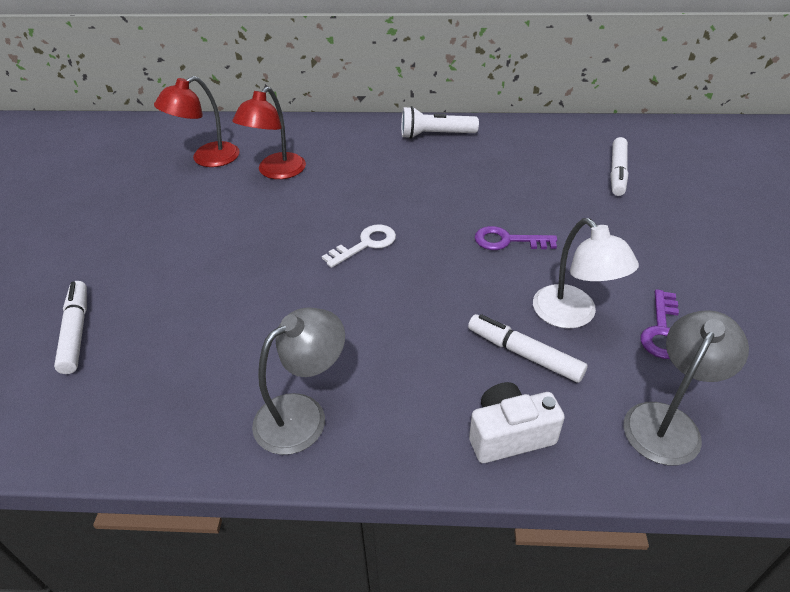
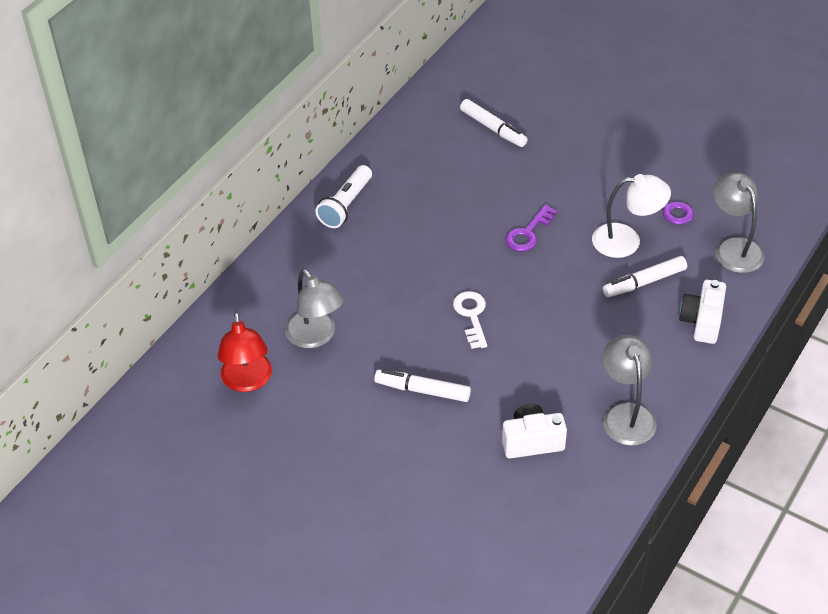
camera: 60 degrees left, 5 degrees up
(76, 332) = (453, 529): white marker -> white marker (422, 390)
(220, 347) = (532, 441): none -> white camera
(276, 172) = (316, 337): red lamp -> grey lamp

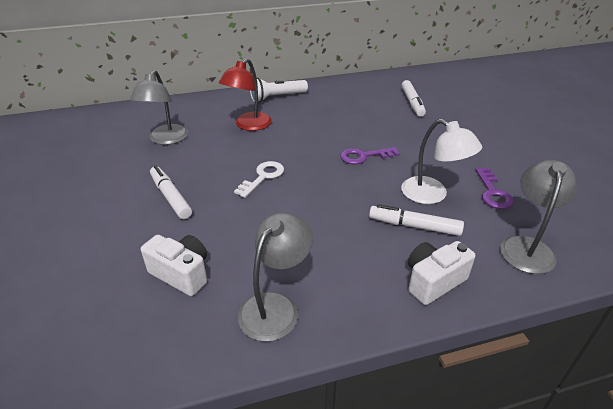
camera: 40 degrees right, 10 degrees down
(247, 381) = (101, 139): red lamp -> red lamp (248, 125)

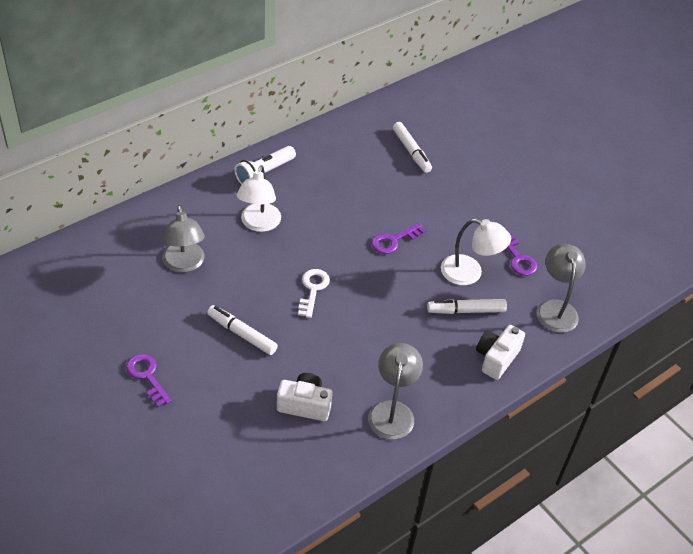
camera: 25 degrees left, 10 degrees up
(57, 211) = (147, 376): none -> purple key
(248, 125) = (259, 224): red lamp -> white lamp

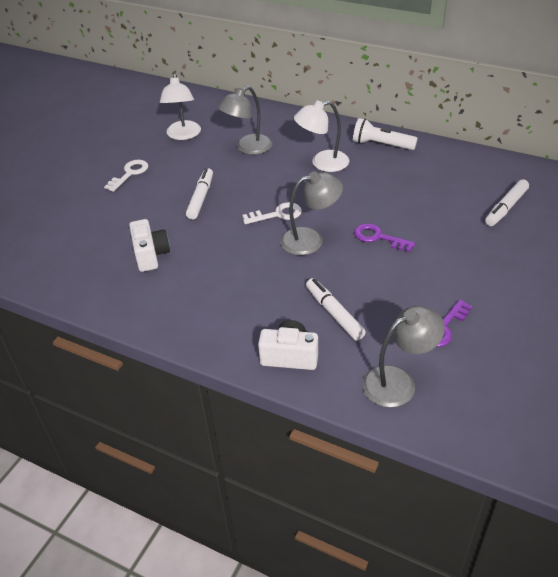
camera: 70 degrees right, 5 degrees down
(147, 376) = (130, 174): purple key -> white key
(392, 411) = (176, 307): grey lamp -> grey lamp (310, 239)
(470, 273) = (386, 299): white lamp -> white lamp (183, 135)

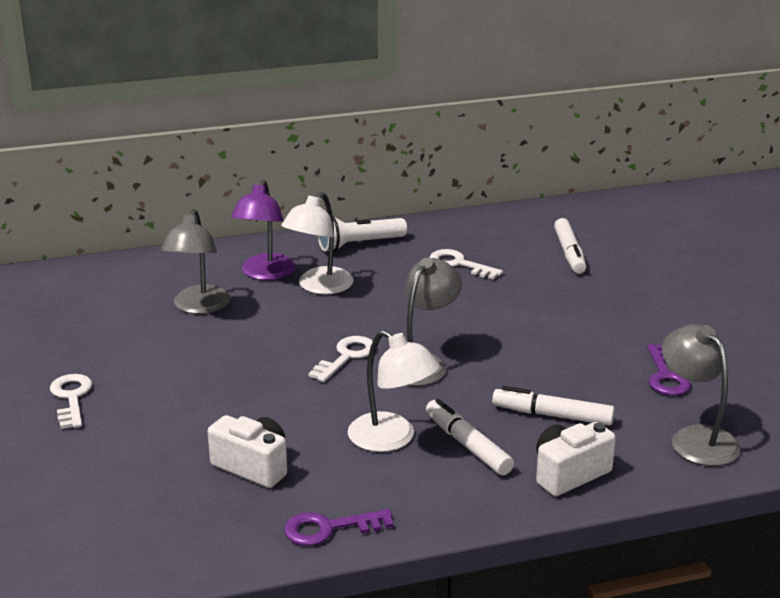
camera: 45 degrees left, 15 degrees down
(183, 135) = (81, 326): white lamp -> white lamp (392, 439)
(200, 198) = (221, 381): white marker -> white marker (467, 445)
(306, 142) = (265, 274): none -> purple lamp
(378, 237) = (490, 330): purple key -> purple key (329, 528)
(398, 381) = (696, 438): grey lamp -> grey lamp turned 45 degrees counterclockwise
(422, 184) = (459, 264): none -> white key

